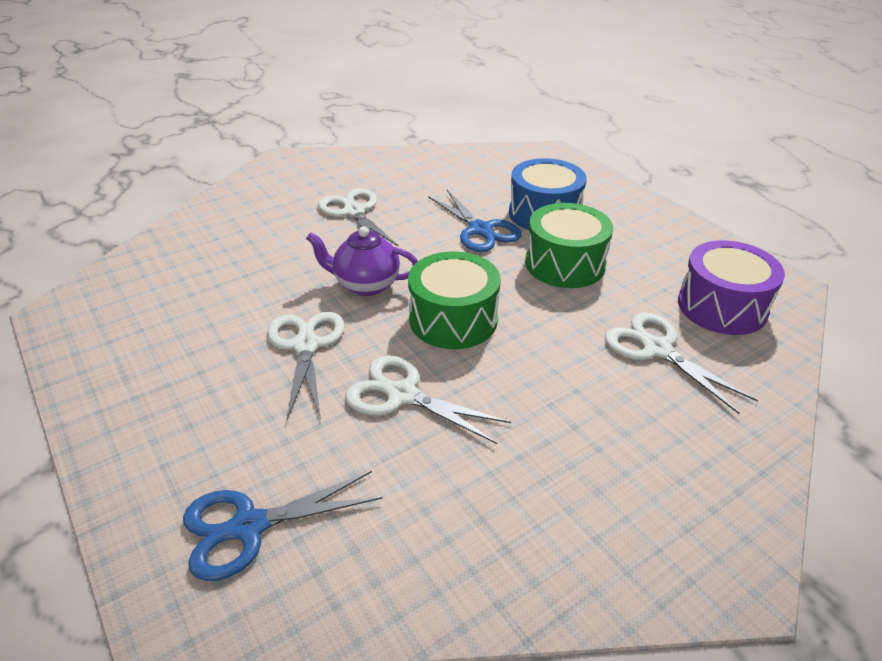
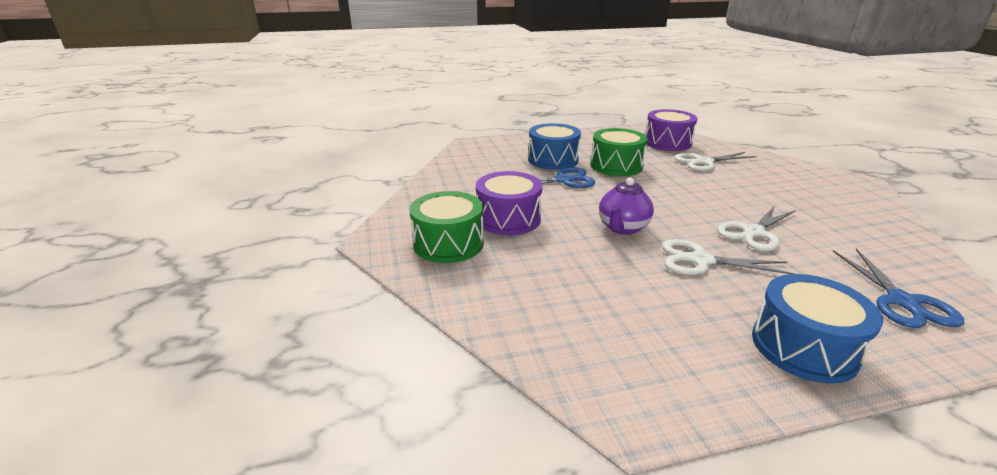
camera: 70 degrees left, 10 degrees down
(145, 416) = (803, 347): none -> blue drum
(354, 212) = (508, 219): white scissors -> purple drum
(453, 319) = (672, 205): green drum -> green drum (448, 243)

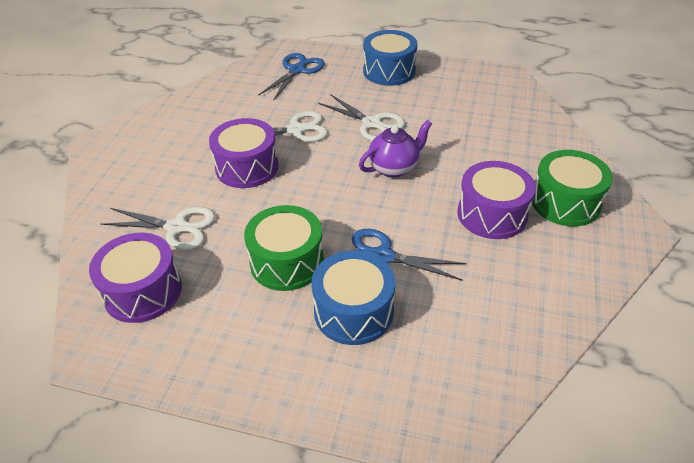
camera: 150 degrees left, 15 degrees up
(731, 197) = (247, 167): none -> purple drum

